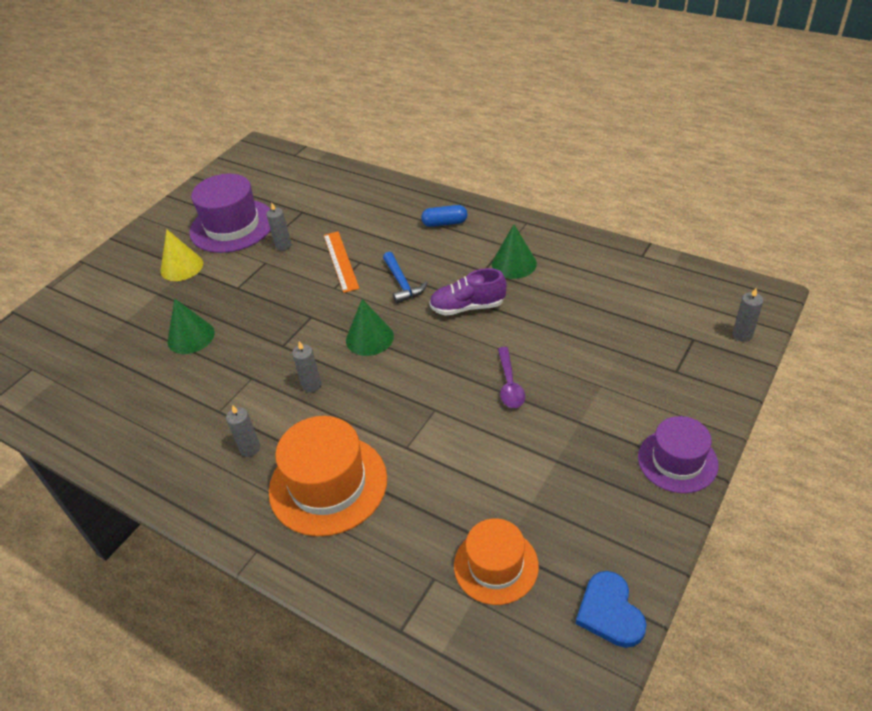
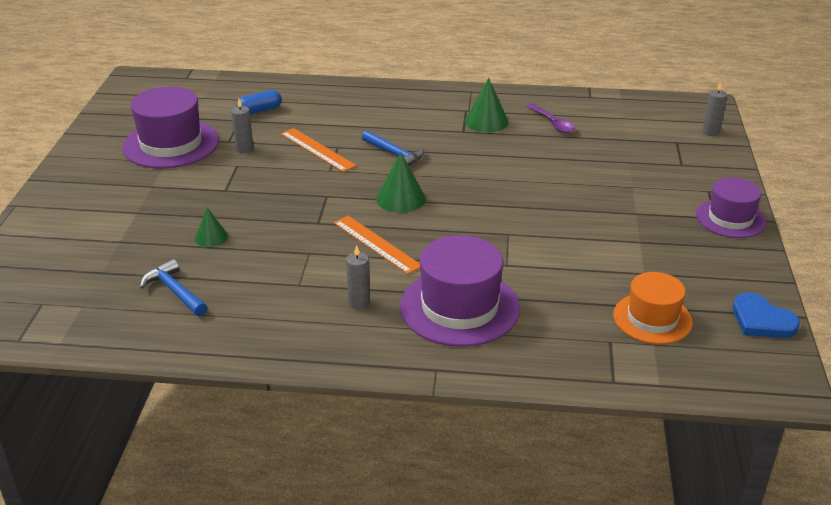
camera: 30 degrees left, 10 degrees down
(125, 387) = (175, 291): none -> blue hammer
(181, 267) = (144, 186): yellow cone -> none
(191, 337) = (211, 237): green cone -> green cone, size x0.63
(312, 385) = (376, 244): grey candle -> orange ruler
(328, 484) = (459, 307): orange hat -> purple hat
(445, 223) = (395, 104): blue capsule -> blue capsule (259, 111)
(467, 307) = (472, 159): purple shoe -> none
(509, 384) = (557, 202): purple spoon -> purple spoon (552, 123)

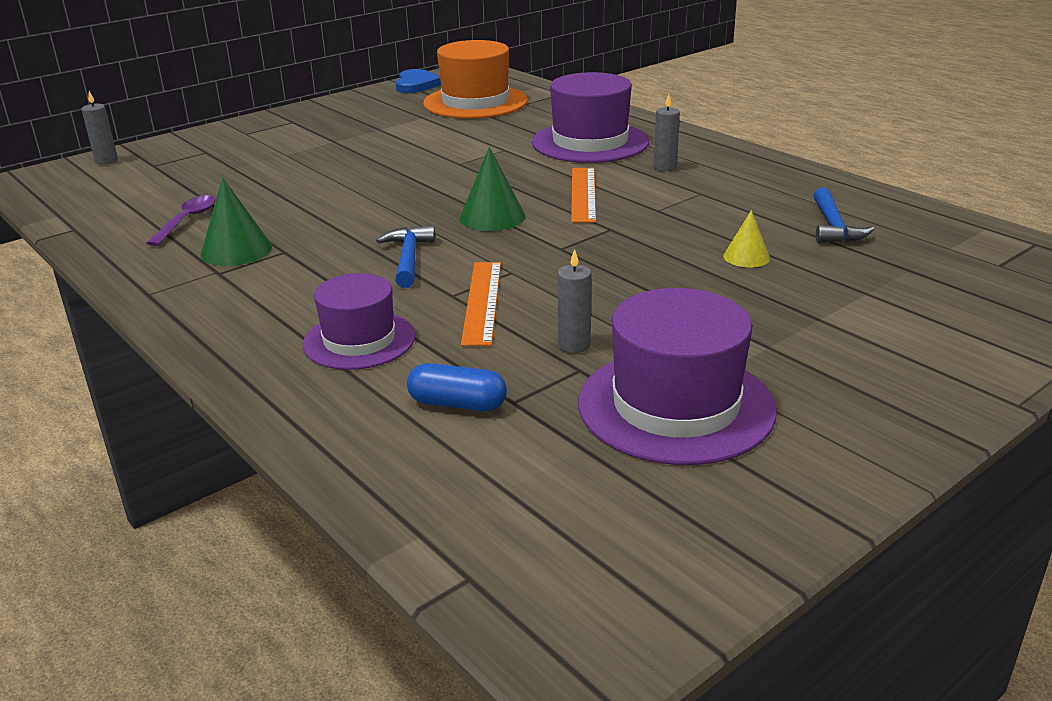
camera: 135 degrees left, 5 degrees down
(211, 237) = (746, 257): green cone -> yellow cone
(652, 318) = (475, 102): orange hat -> orange hat, size x1.56
(730, 218) = (286, 118): purple hat -> purple hat (359, 340)

